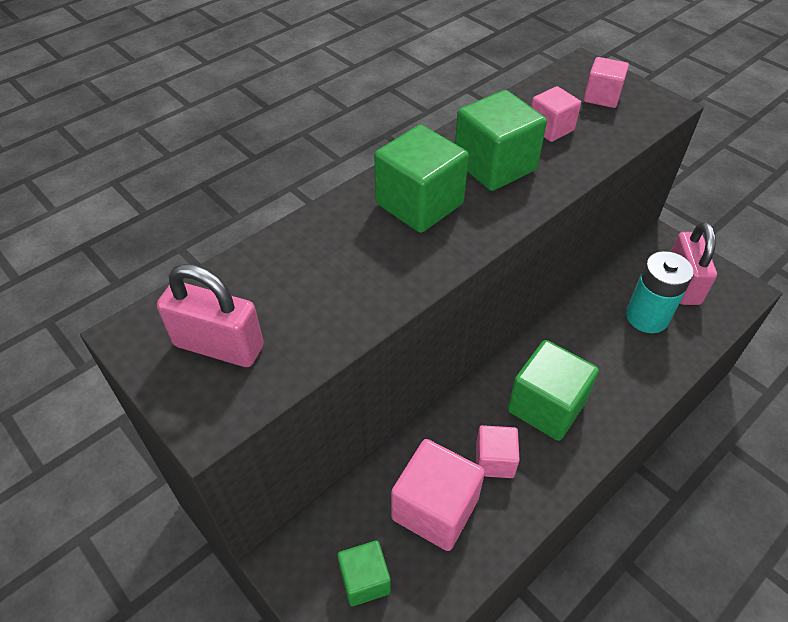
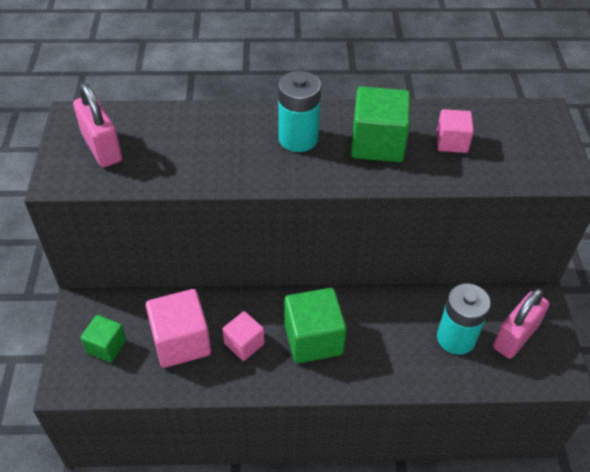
camera: 40 degrees right, 0 degrees up
(419, 204) = (298, 138): green cube -> turquoise battery
(601, 97) = (524, 142): pink cube -> none

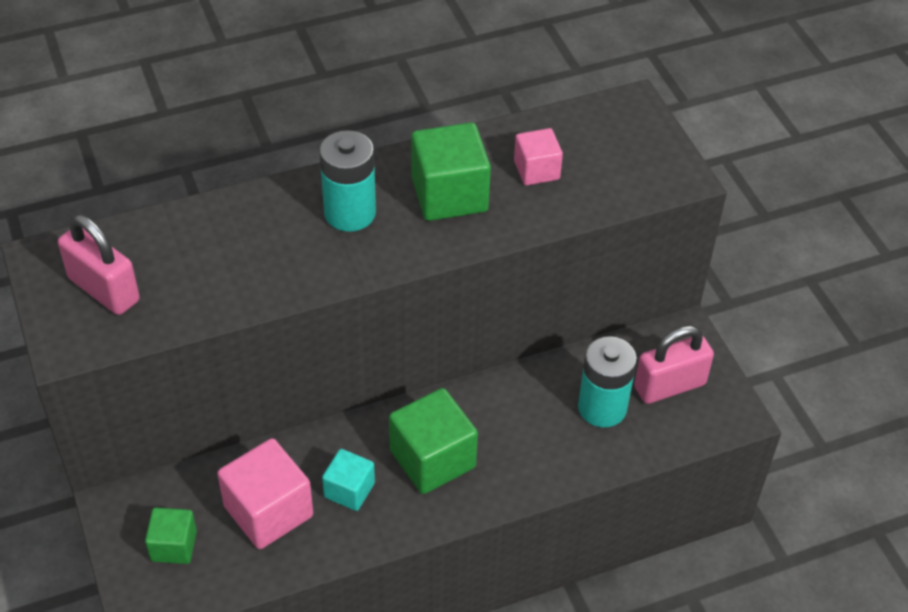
camera: 20 degrees left, 0 degrees up
(244, 343) = (349, 490): pink cube -> turquoise cube
(515, 336) = (669, 386): pink padlock -> pink padlock turned 45 degrees clockwise

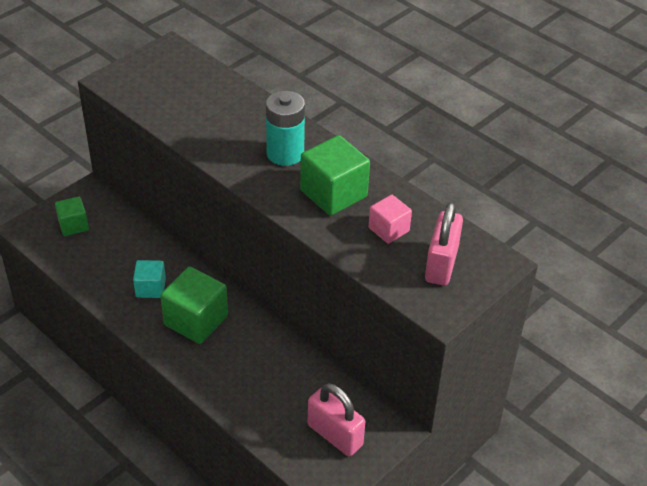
camera: 65 degrees right, 5 degrees down
(104, 290) = (159, 78): pink padlock -> pink padlock (441, 264)
(268, 511) = (117, 257): pink cube -> none
(602, 407) = (291, 399): turquoise battery -> none

